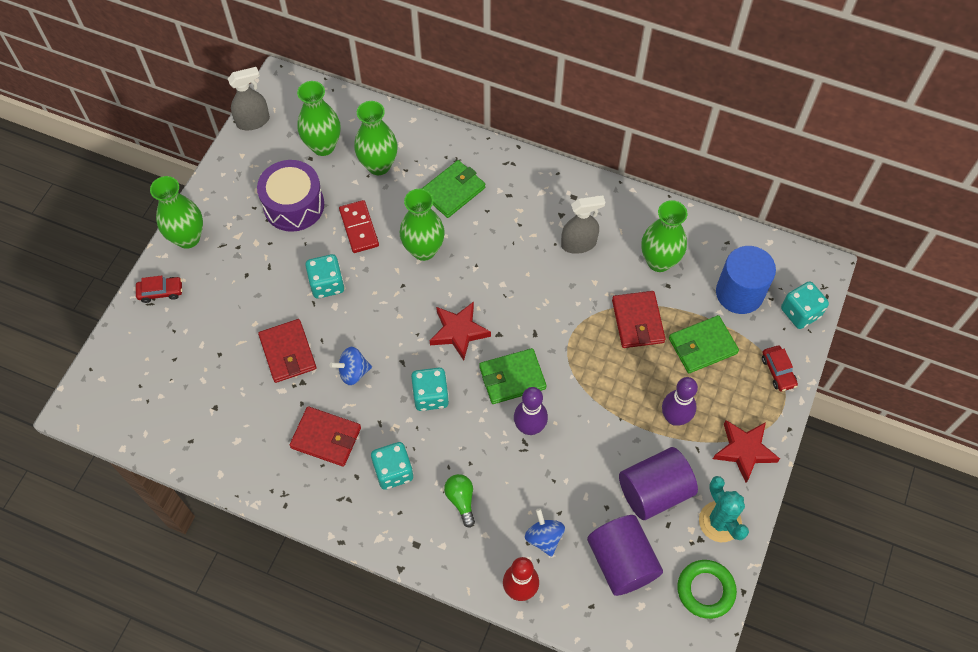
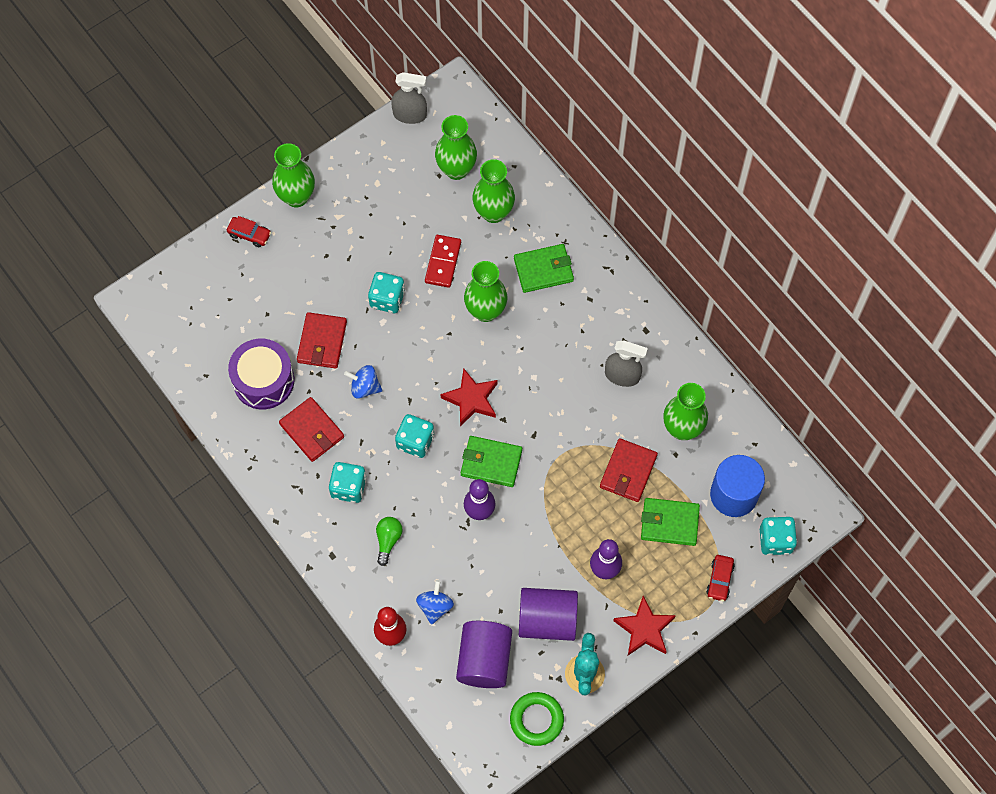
camera: 30 degrees right, 5 degrees up
(294, 205) = (400, 212): purple drum -> purple drum (263, 380)

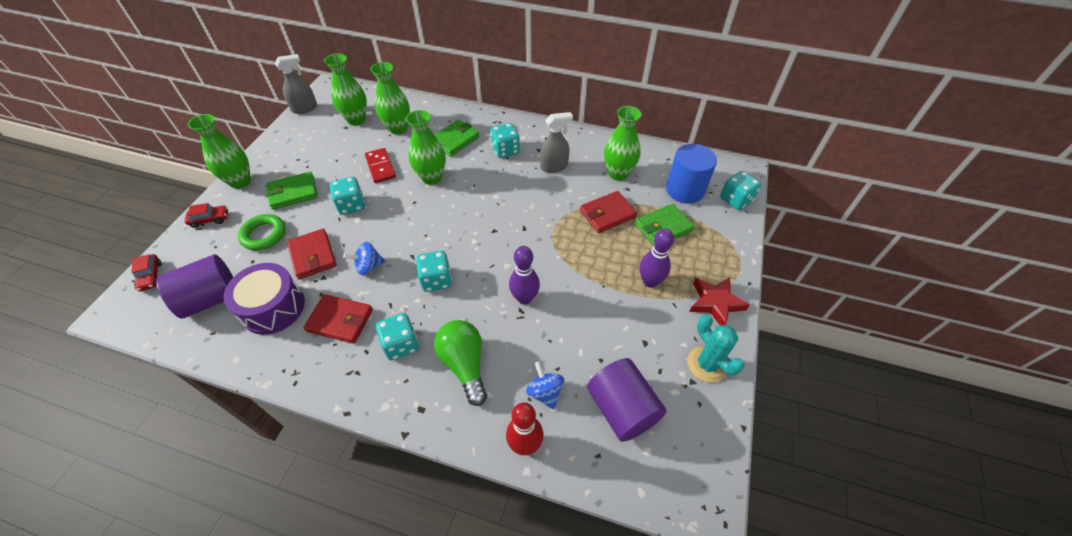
camera: 35 degrees left, 15 degrees down
(388, 540) = (464, 364): green light bulb -> green light bulb, size x1.71
(471, 399) = (460, 231): red star -> none
(491, 462) = (507, 261): green wallet -> green wallet (293, 193)
(536, 720) = (707, 429): green ring -> green ring (264, 235)
(547, 620) = (642, 343): purple cylinder -> purple cylinder (211, 298)
(587, 319) = (505, 150): none -> turquoise dice
(628, 471) = (607, 214): red wallet -> red wallet turned 75 degrees clockwise
(720, 580) = (729, 241): red car -> red car (151, 276)

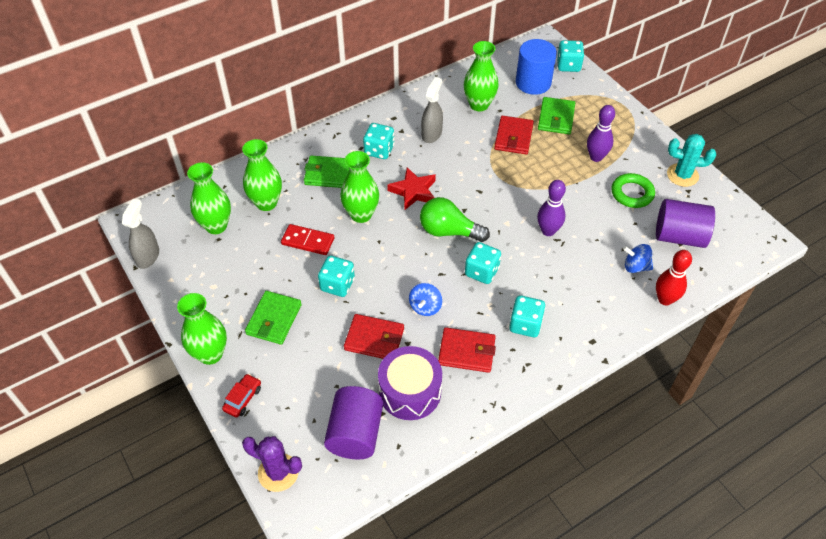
camera: 50 degrees left, 0 degrees up
(151, 276) = (278, 472): red car -> purple cactus
(264, 235) = (310, 364): green ring -> green ring (632, 193)
(340, 320) = (466, 352): red wallet -> red wallet turned 45 degrees clockwise
(455, 140) = (329, 174): green wallet -> green wallet turned 75 degrees counterclockwise
(464, 364) = (576, 297): green light bulb -> green light bulb (449, 231)
(715, 303) = (642, 138): red star -> red star (413, 191)

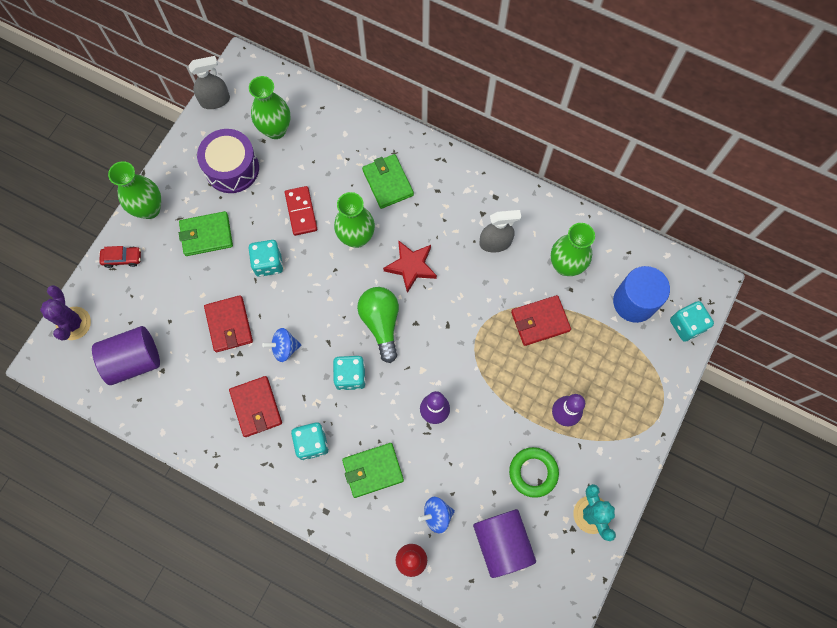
camera: 60 degrees right, 20 degrees up
(266, 203) = (323, 152): green vase -> none
(379, 150) = (444, 208): turquoise dice -> none
(410, 391) = (193, 381): purple drum -> purple drum (232, 168)
(556, 118) = (595, 349): green wallet -> green wallet (373, 470)
(635, 266) = (437, 515): blue spinning top -> blue spinning top turned 90 degrees counterclockwise

